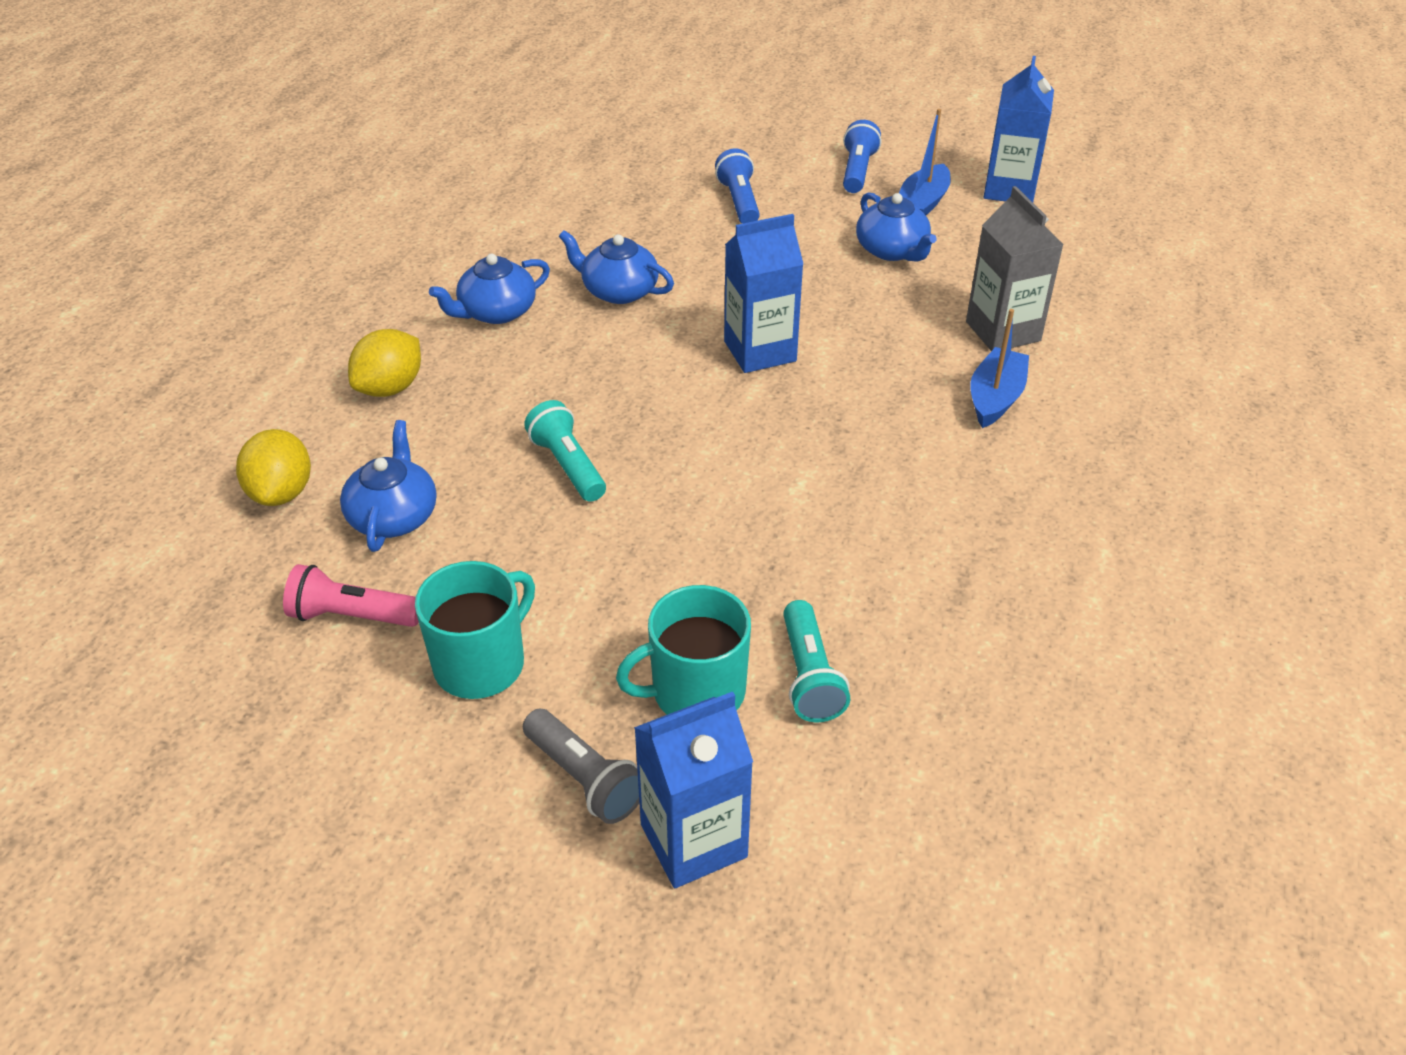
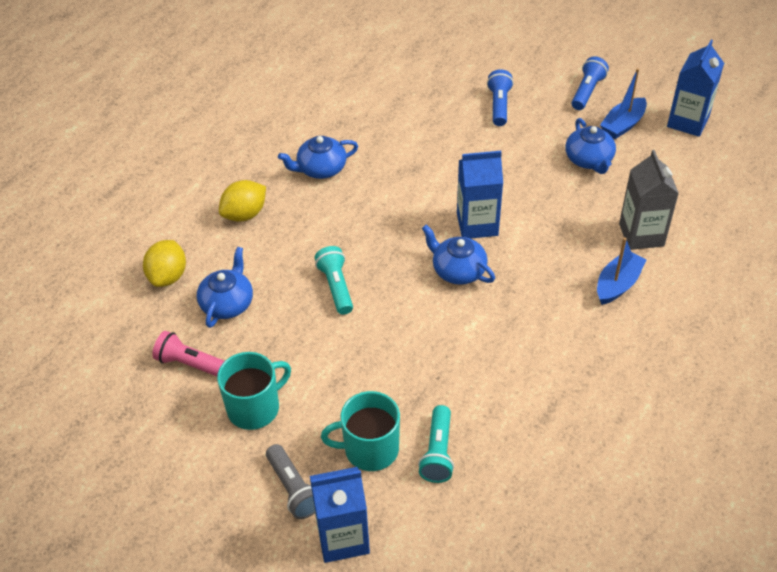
camera: 15 degrees right, 5 degrees up
(618, 291) = (400, 164): blue teapot -> blue teapot (458, 270)

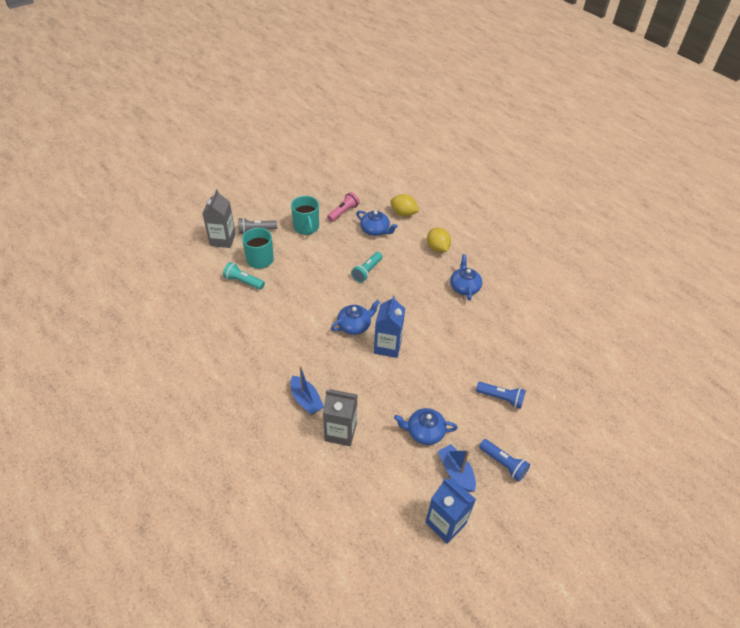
camera: 105 degrees right, 0 degrees up
(336, 287) = (367, 271): turquoise flashlight -> turquoise flashlight turned 120 degrees clockwise
(343, 538) = (222, 240): blue carton -> grey carton

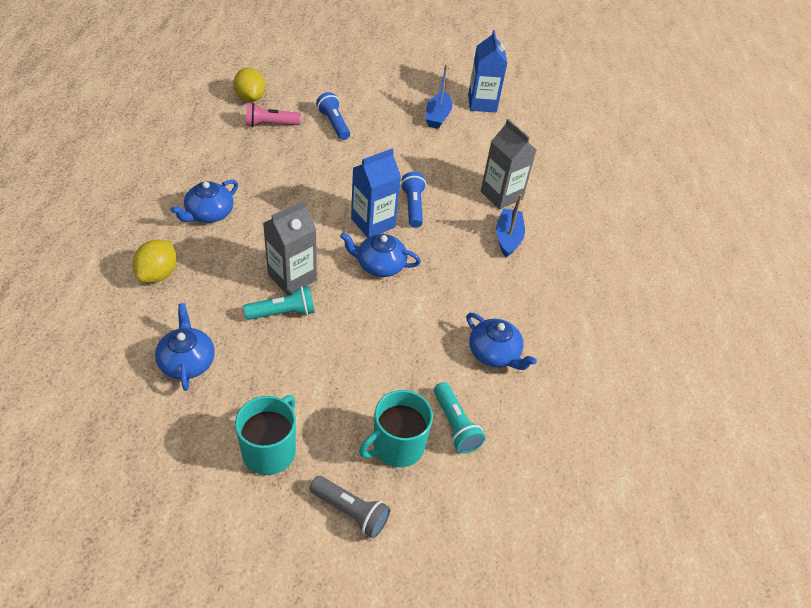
camera: 140 degrees left, 0 degrees up
(222, 240) = (421, 537): grey carton -> grey carton (292, 277)
(343, 212) = (182, 432): pink flashlight -> pink flashlight (270, 124)
(403, 213) = (110, 356): yellow lemon -> yellow lemon (250, 98)
(424, 432) = (429, 149): blue teapot -> blue teapot (494, 353)
(503, 463) = (396, 98): blue flashlight -> blue flashlight (413, 206)

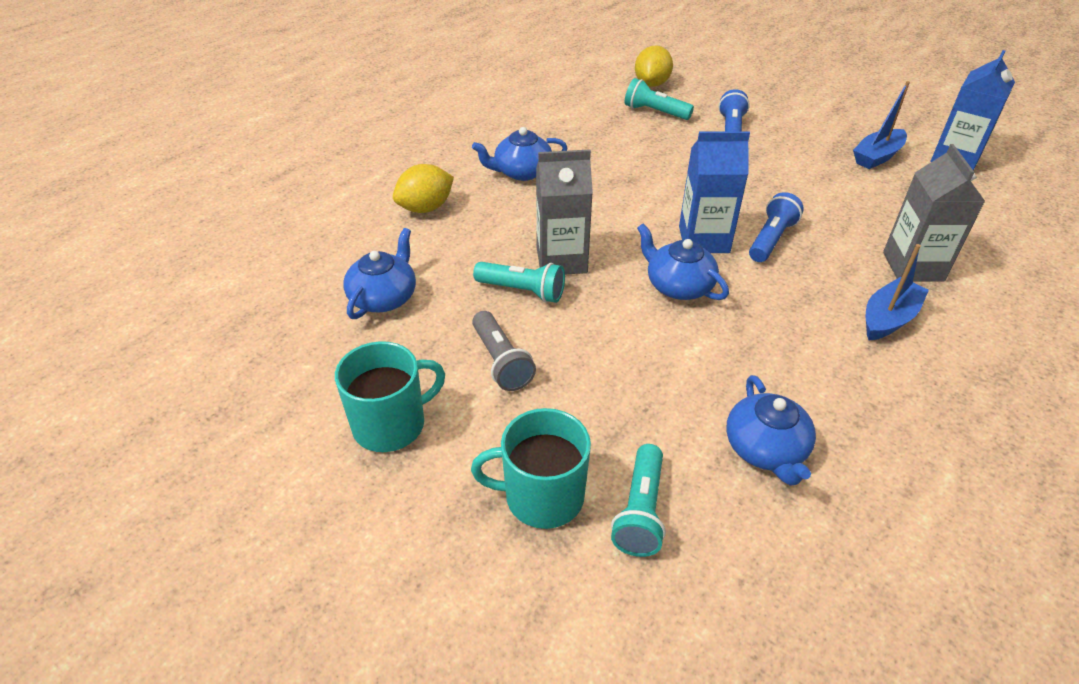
camera: 40 degrees right, 5 degrees down
(270, 124) = (655, 112): pink flashlight -> turquoise flashlight
(351, 511) = (423, 542): grey flashlight -> grey flashlight (501, 361)

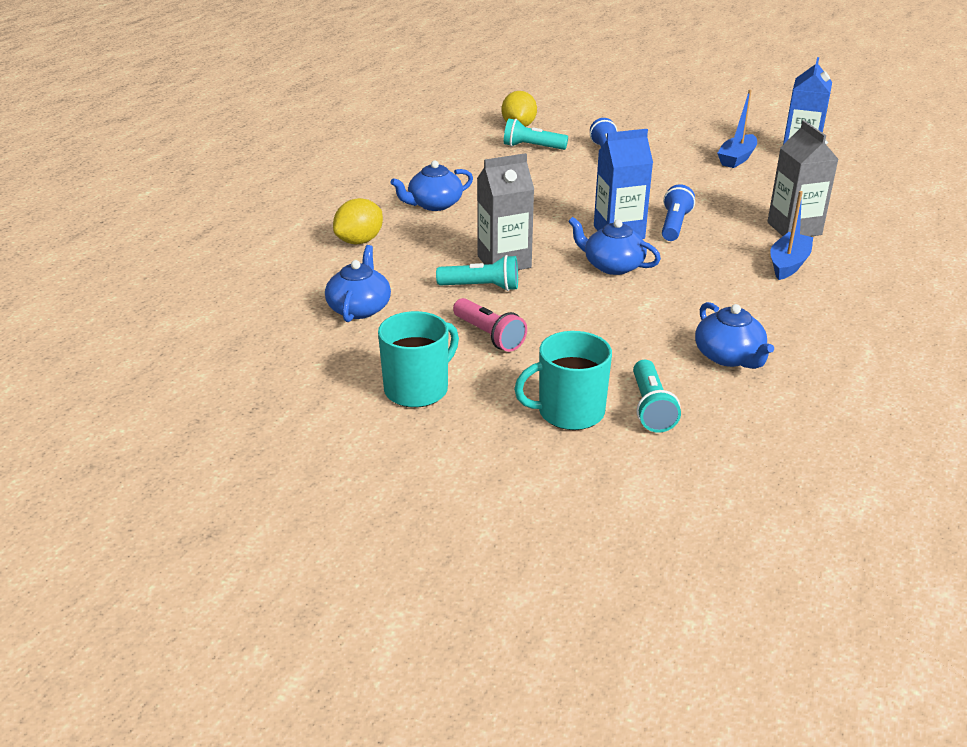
camera: 15 degrees left, 10 degrees down
(501, 361) = (489, 335): grey flashlight -> pink flashlight

